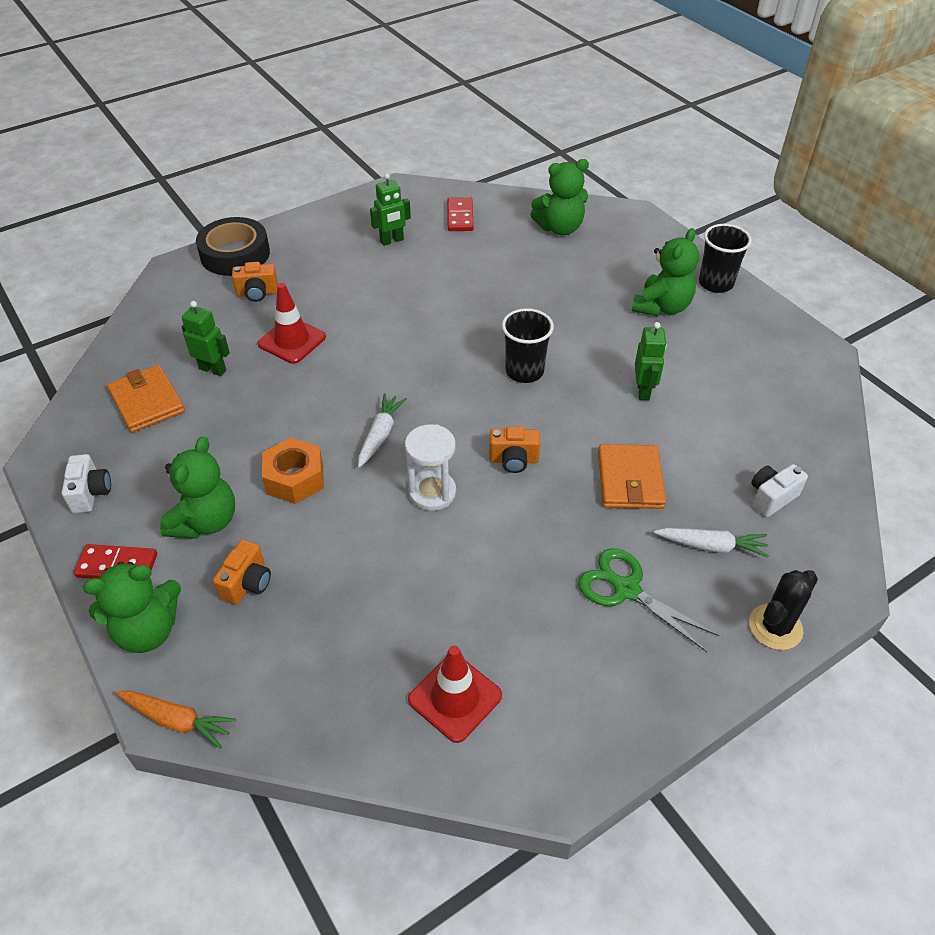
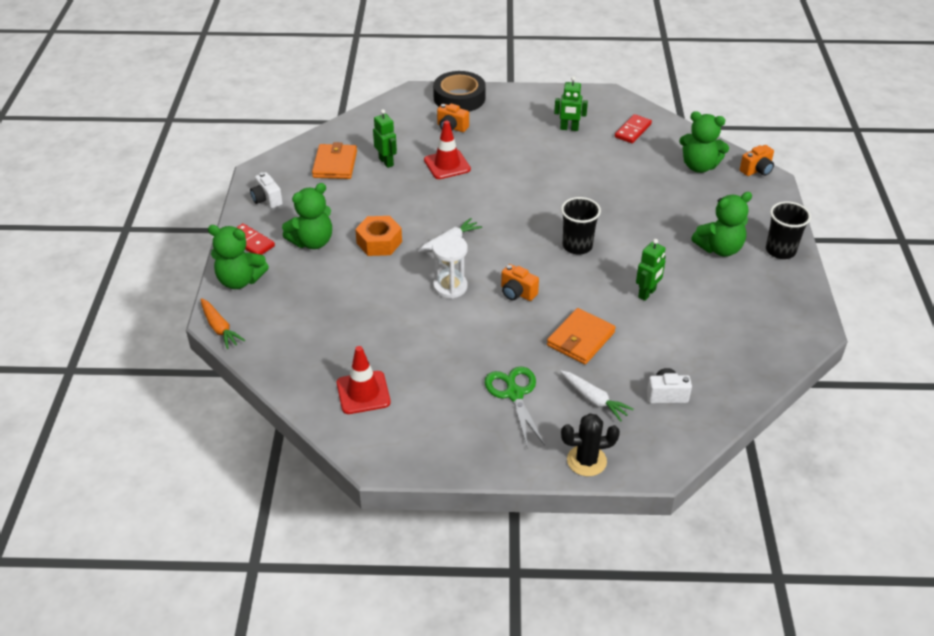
camera: 35 degrees right, 5 degrees down
(91, 493) = (267, 200): white camera -> white camera turned 120 degrees clockwise
(247, 583) = (307, 283): orange camera -> orange camera (757, 170)

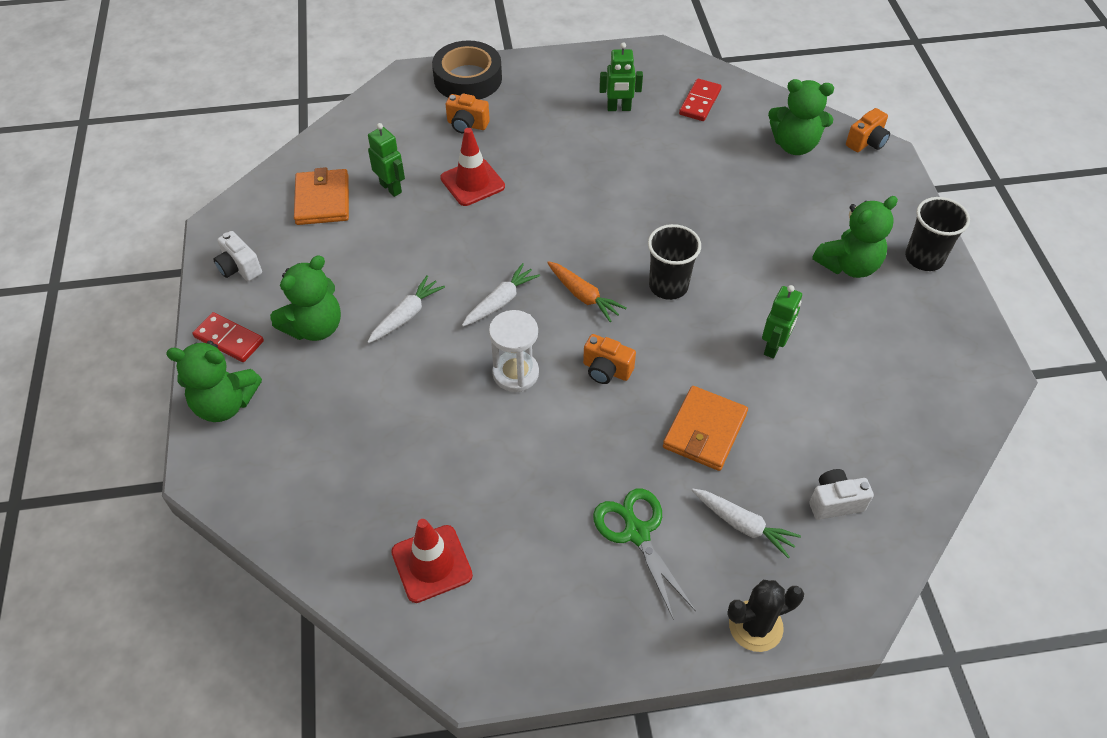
camera: 10 degrees left, 10 degrees up
(219, 328) = (210, 487): orange carrot -> orange carrot (583, 296)
(379, 242) = (406, 315): orange nut -> white carrot

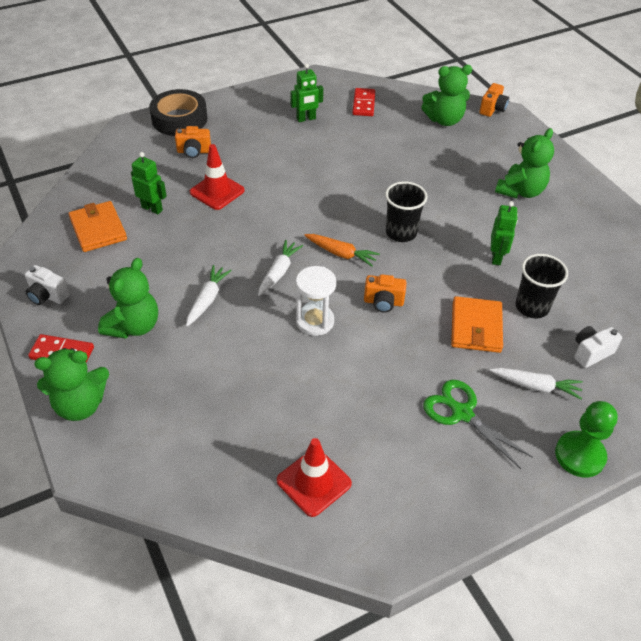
camera: 20 degrees left, 5 degrees down
(755, 626) = (580, 455): black cactus -> green pawn
(924, 258) = (568, 176): black cup -> black cup (532, 307)

